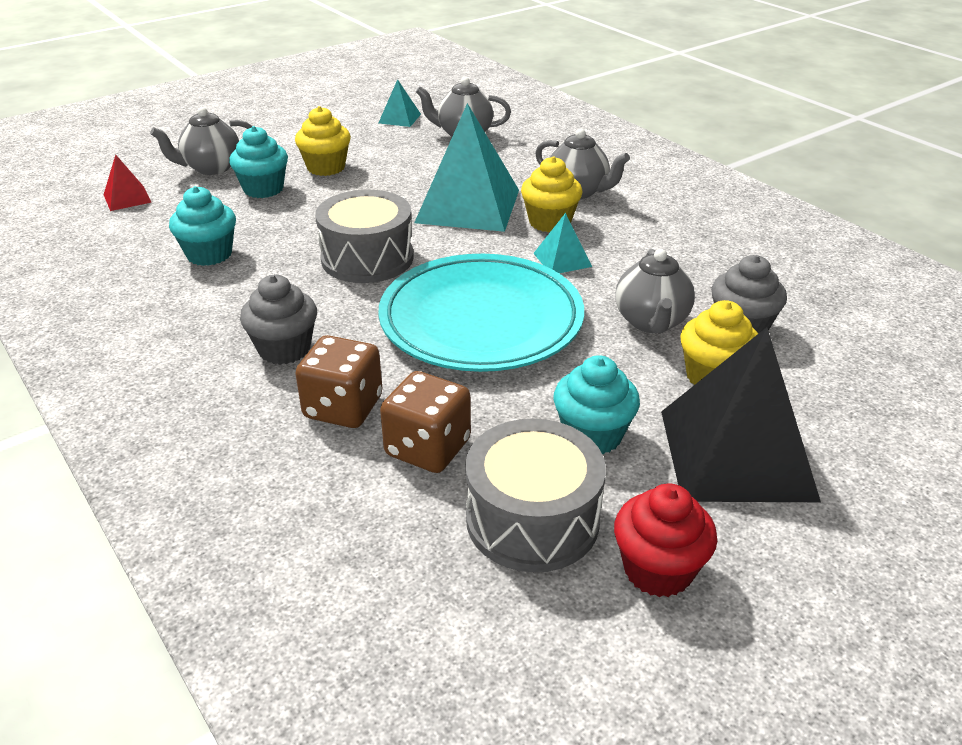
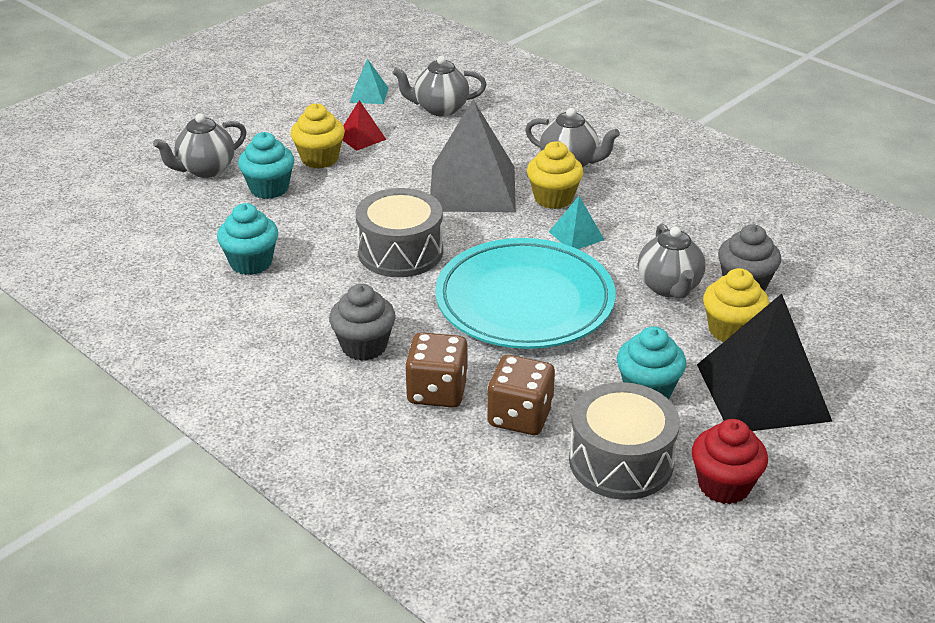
camera: 10 degrees left, 0 degrees up
(127, 198) = (139, 211): red pyramid -> red pyramid (361, 137)
(468, 206) = (473, 188): turquoise pyramid -> grey pyramid

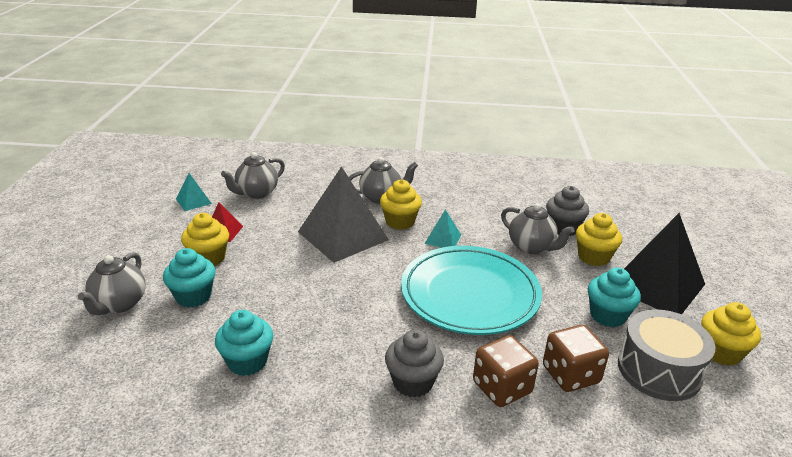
camera: 40 degrees left, 5 degrees down
(400, 252) = (350, 299): grey drum -> none
(724, 485) = (721, 352): red cupcake -> yellow cupcake

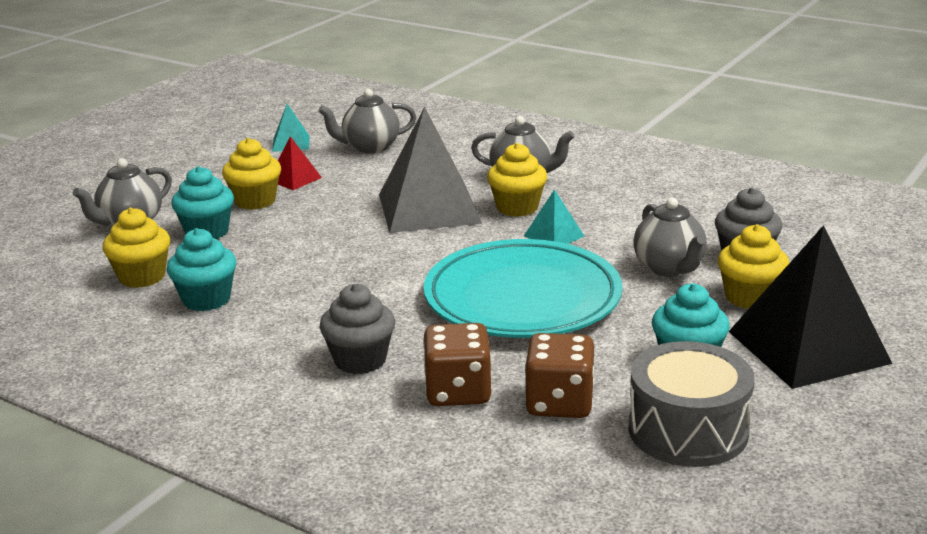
camera: 30 degrees right, 5 degrees down
(721, 352) = (809, 437): yellow cupcake -> yellow cupcake (142, 277)

